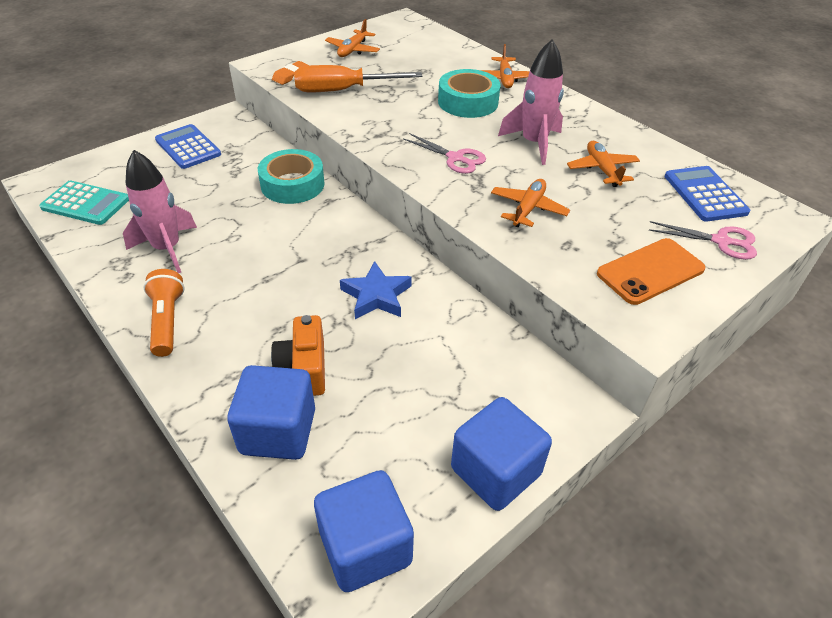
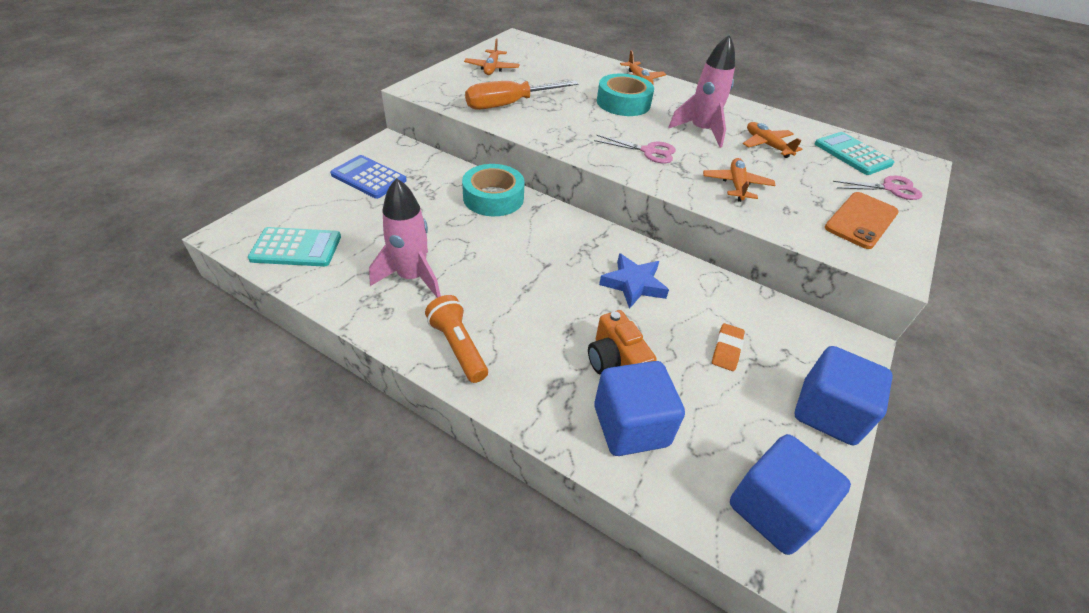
camera: 20 degrees left, 0 degrees up
(291, 76) = (452, 96): orange eraser -> orange eraser (727, 349)
(705, 194) = (852, 154): blue calculator -> turquoise calculator

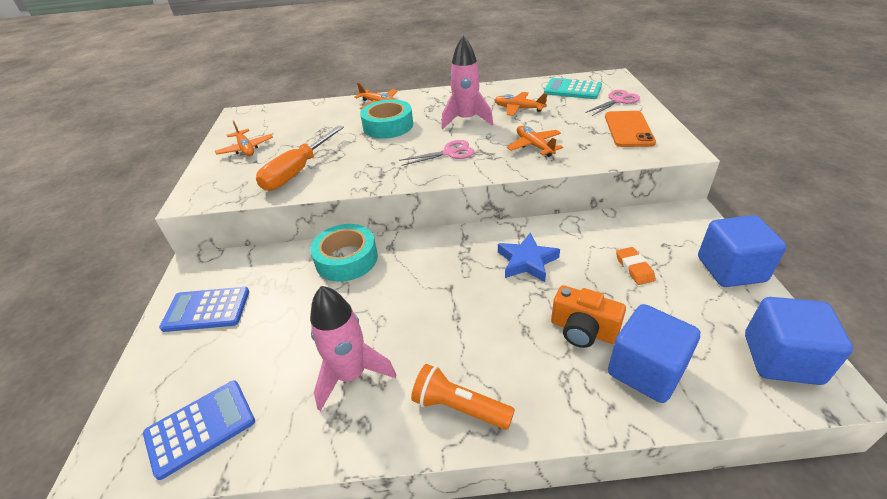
camera: 30 degrees left, 5 degrees down
(296, 248) = (200, 428): turquoise calculator -> blue calculator

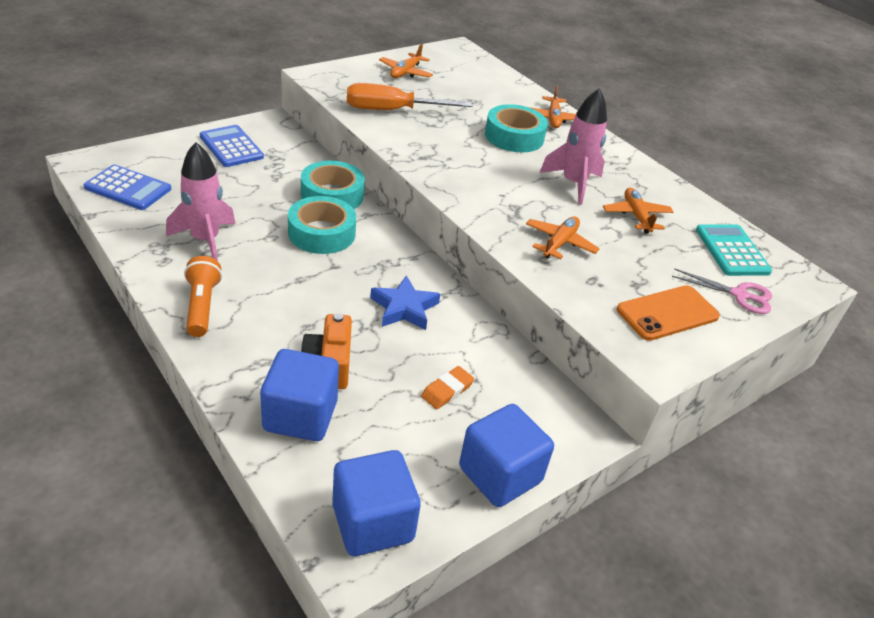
camera: 50 degrees right, 0 degrees up
(397, 282) = (321, 233): none -> turquoise tape
(449, 153) = (495, 188): pink scissors -> none

